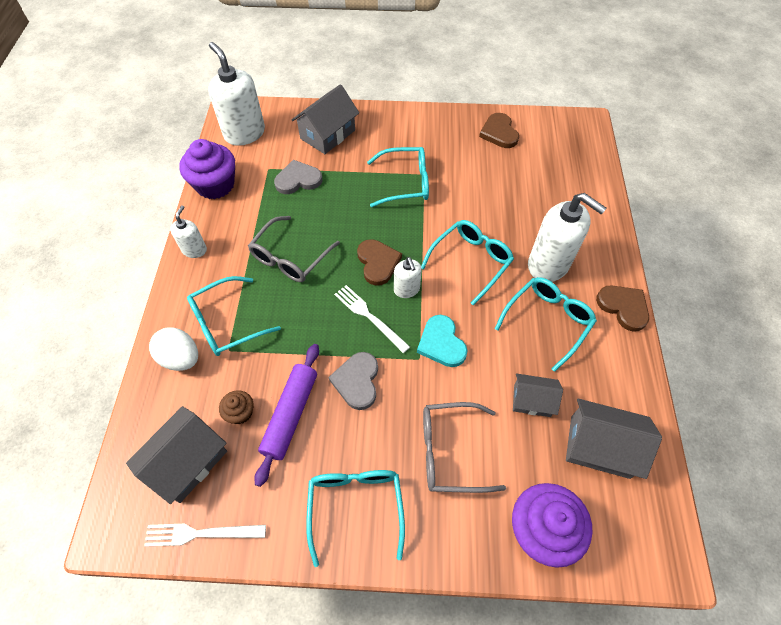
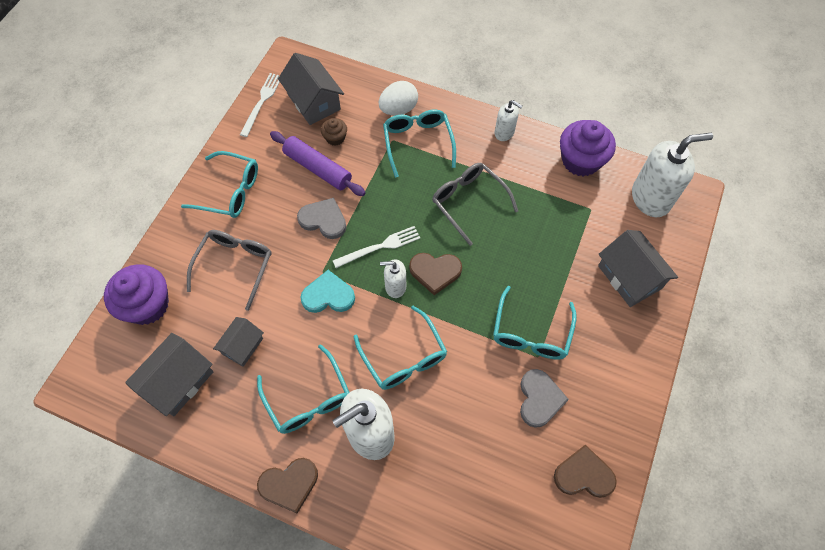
camera: 110 degrees right, 5 degrees up
(298, 180) = (567, 231): grey heart -> grey heart (539, 399)

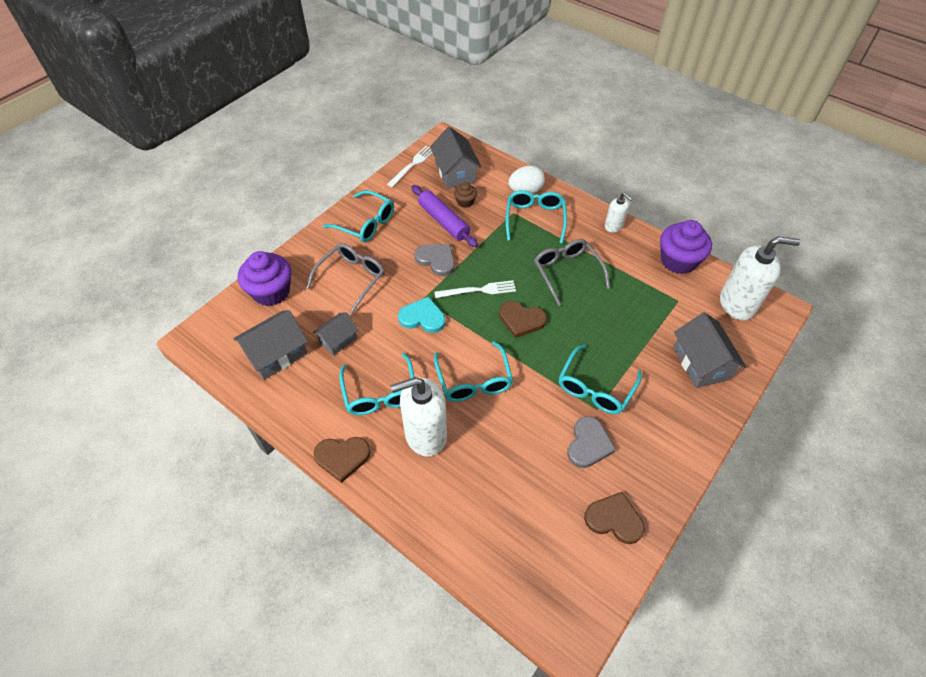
camera: 15 degrees right, 10 degrees down
(395, 286) = (482, 323): white soap dispenser -> none

